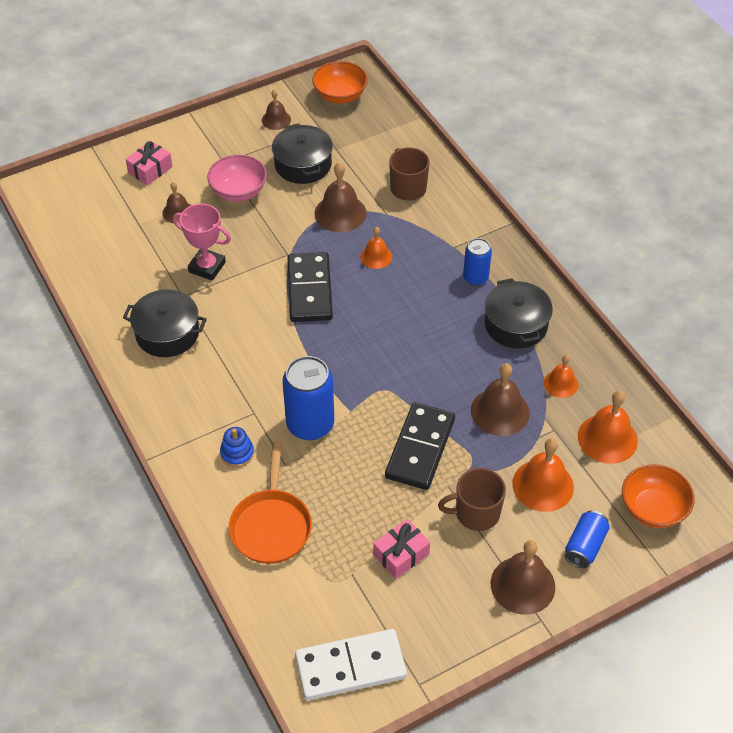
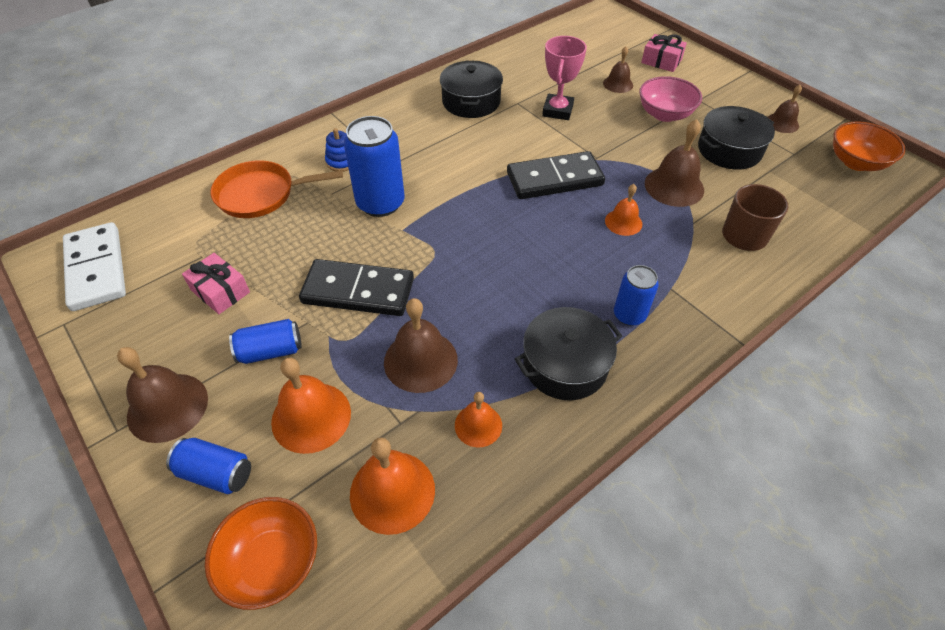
camera: 80 degrees right, 0 degrees up
(476, 513) = (270, 351): brown mug -> blue can

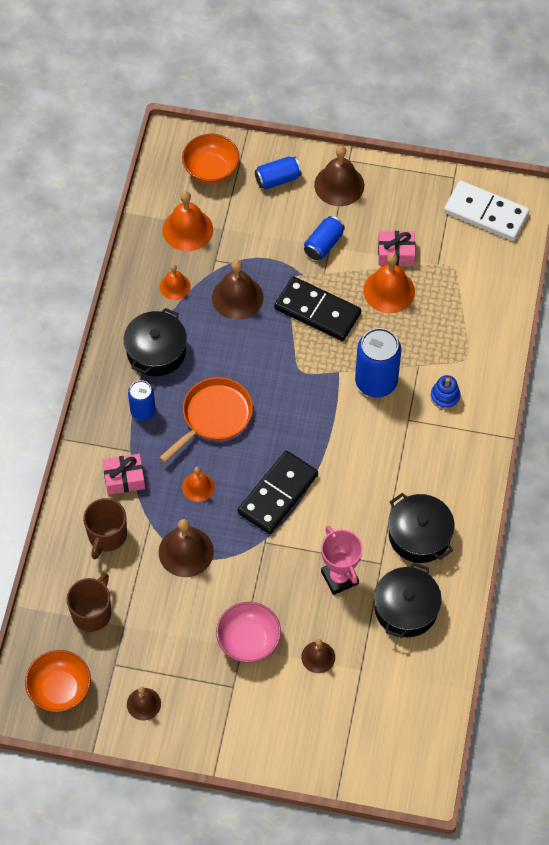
camera: 140 degrees right, 10 degrees up
(261, 194) = (463, 329): orange pan -> orange pan (214, 416)
(311, 417) = (262, 231): orange bell -> orange bell (389, 291)
(358, 291) = (317, 311): black domino -> black domino turned 60 degrees clockwise
(661, 61) = (304, 727): pink gift -> pink gift (124, 478)
(729, 150) = (168, 629): black pot -> black pot (406, 608)
(796, 192) = (92, 612): none -> brown mug

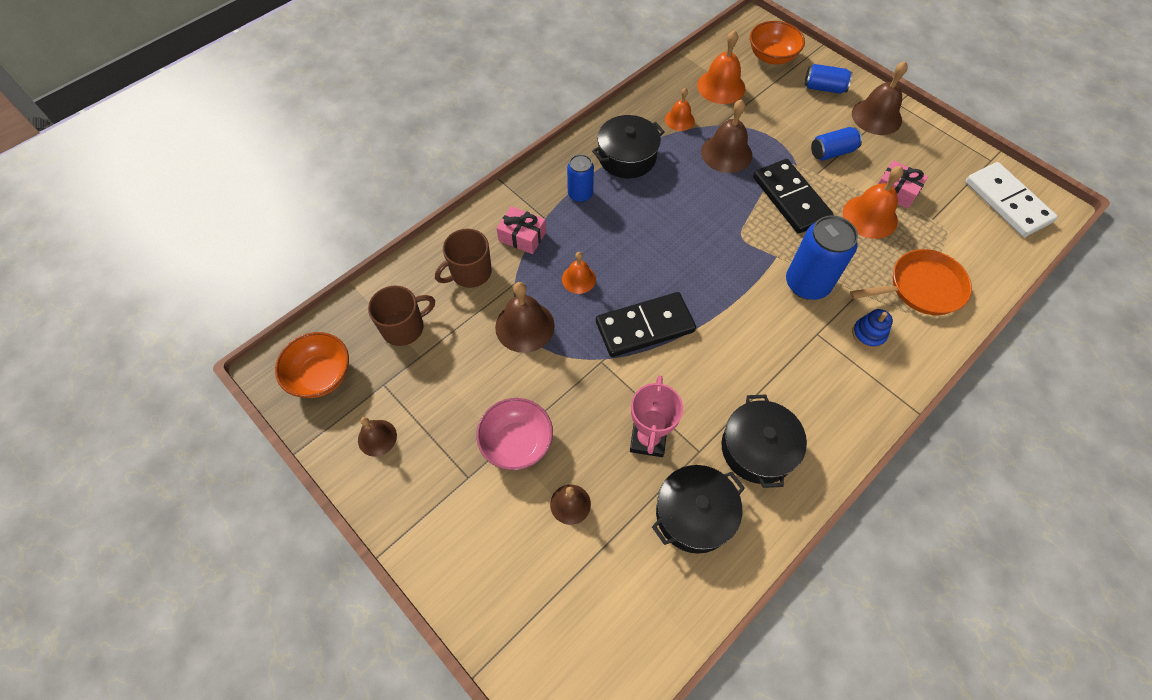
camera: 35 degrees right, 0 degrees up
(214, 416) = (637, 231): orange pan -> orange pan (921, 288)

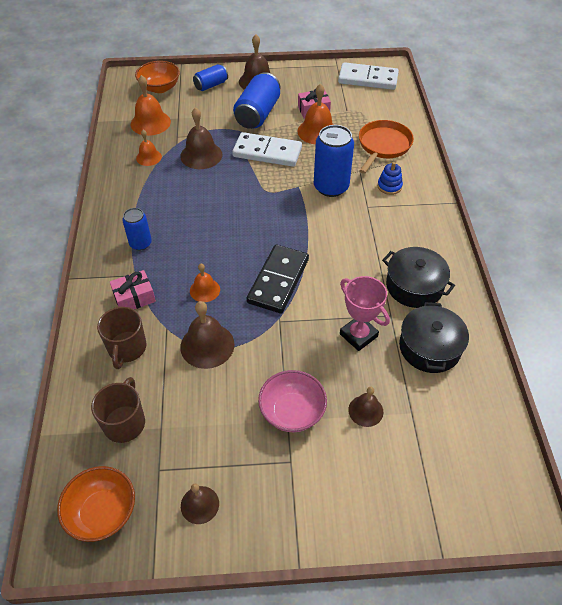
camera: 50 degrees left, 10 degrees down
(627, 157) = (143, 200): black pot -> none
(790, 198) = (267, 152): black domino -> white domino
(832, 152) = (258, 114): blue can -> blue can, size x1.71

